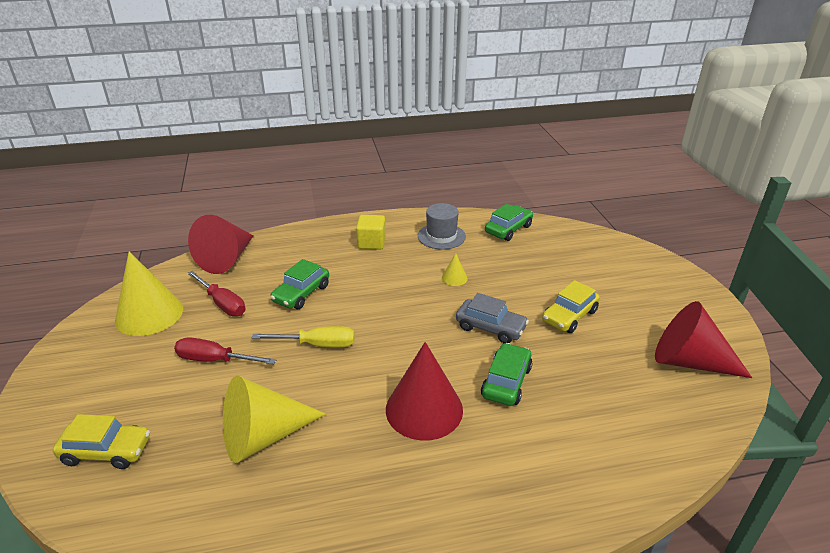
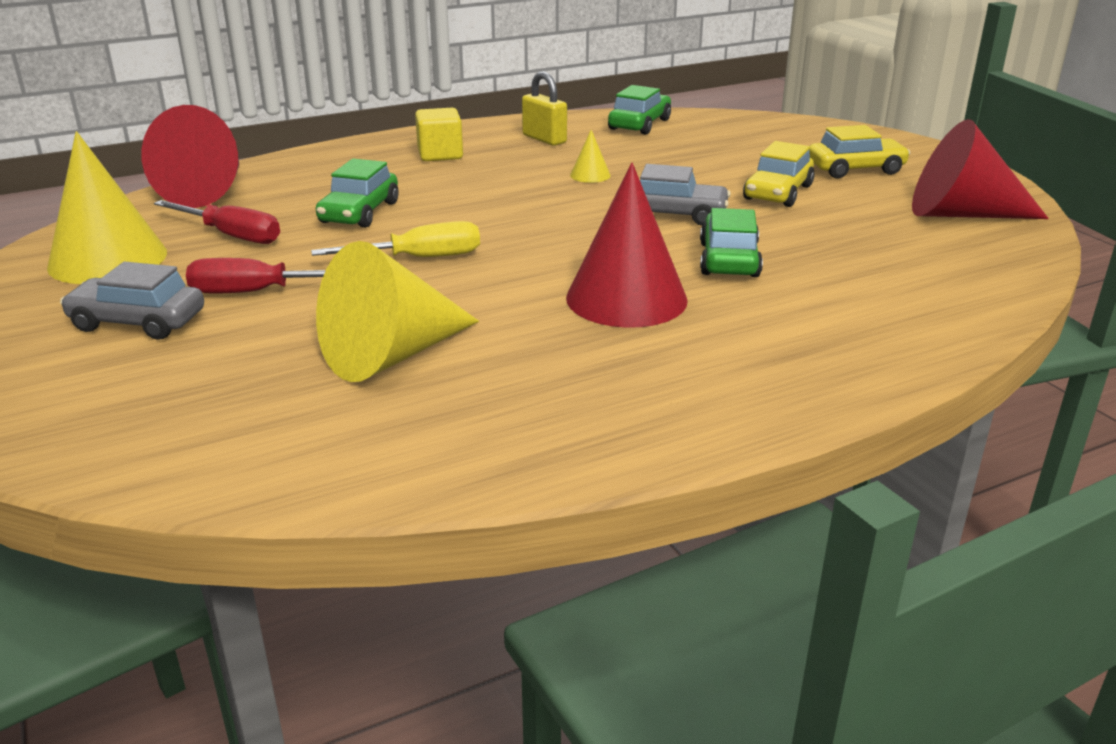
camera: 15 degrees left, 5 degrees down
(106, 451) = (127, 406): yellow car -> yellow car (855, 169)
(142, 375) = (138, 322): none -> grey car
(441, 236) = (544, 139): grey hat -> yellow padlock

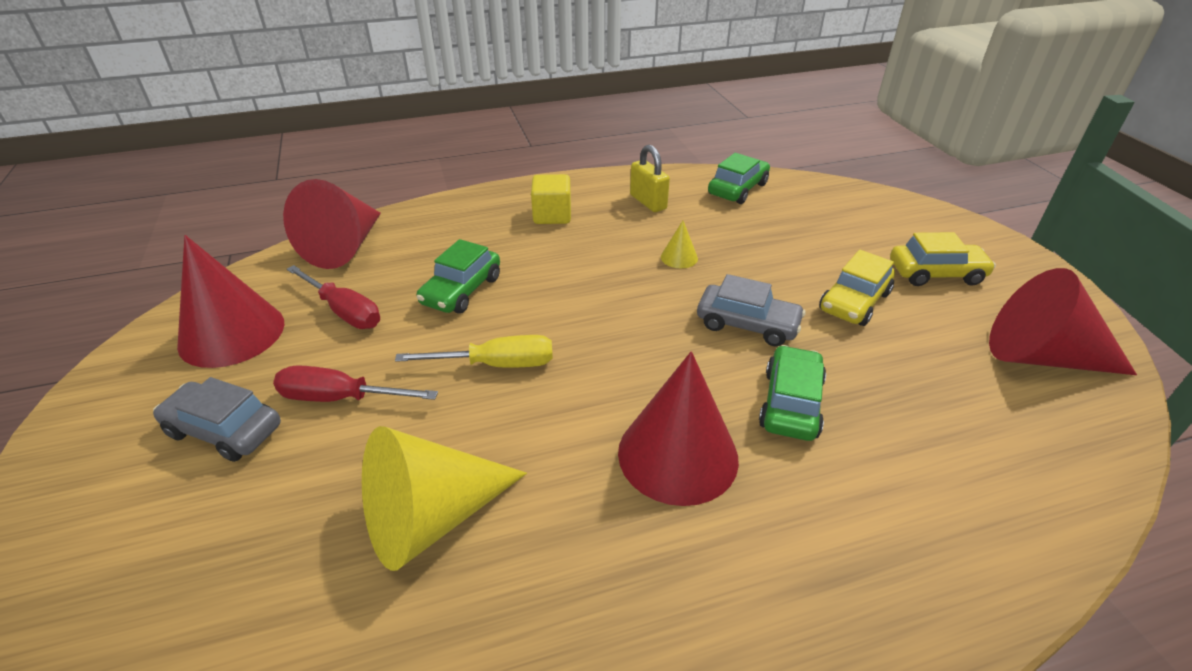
camera: 10 degrees right, 10 degrees up
(108, 259) = (232, 333): yellow cone -> red cone

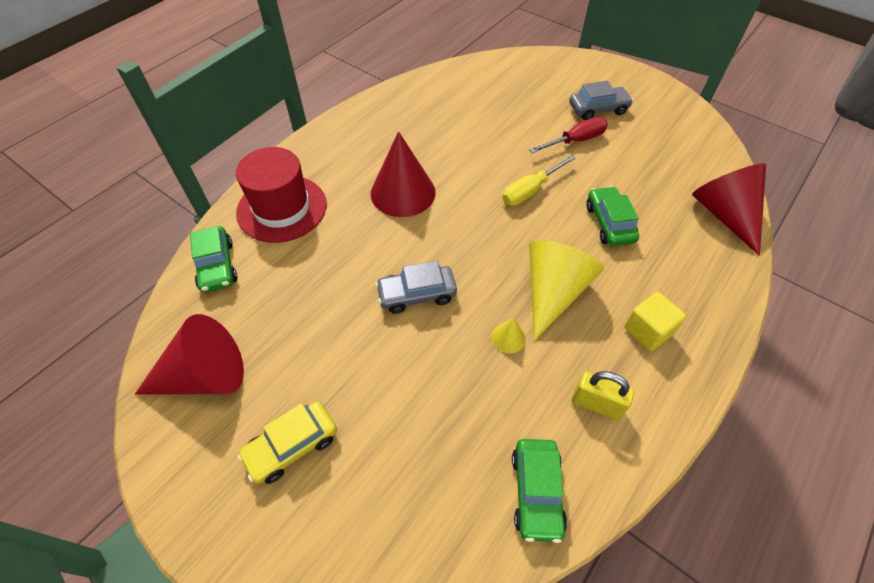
camera: 145 degrees right, 15 degrees up
(232, 333) = (673, 139): red cone -> none
(344, 311) = (646, 176): red screwdriver -> none
(432, 517) = (478, 124): yellow cone -> yellow cone (553, 292)
(791, 403) = (362, 248): green car -> green car (217, 266)
(854, 302) = (352, 362): yellow car -> none
(911, 536) = (282, 208): none -> red hat

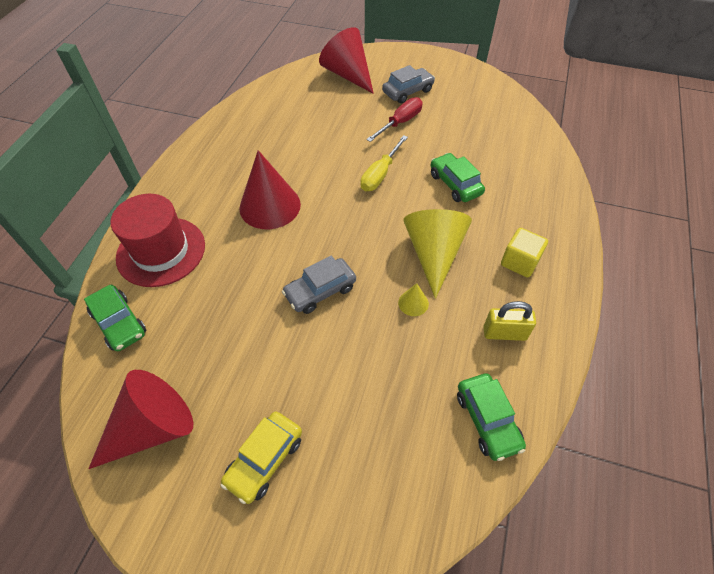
camera: 20 degrees left, 0 degrees up
(724, 215) = (539, 153): red cone -> red cone (348, 75)

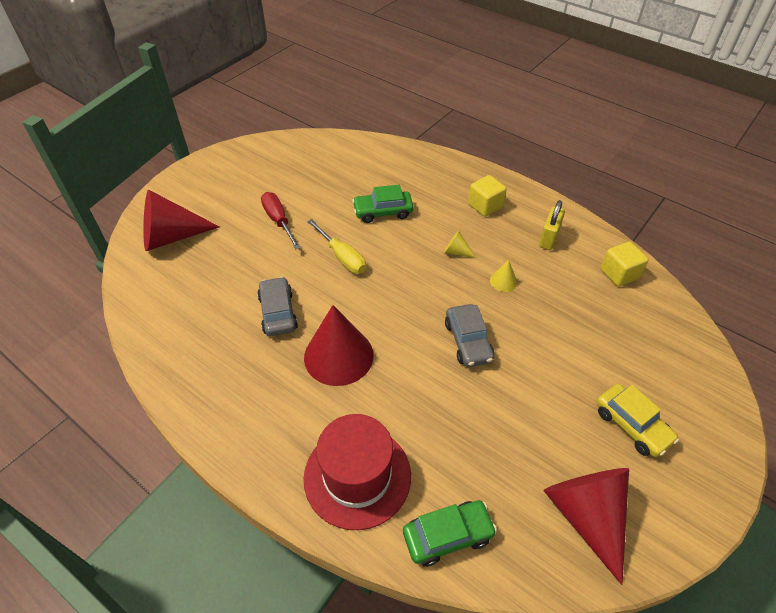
camera: 70 degrees left, 5 degrees down
(408, 91) = (236, 201): grey car -> grey car (278, 312)
(434, 254) = (456, 252): yellow cone -> yellow cone, size x0.43
(487, 420) = (619, 274): green car -> yellow cube

